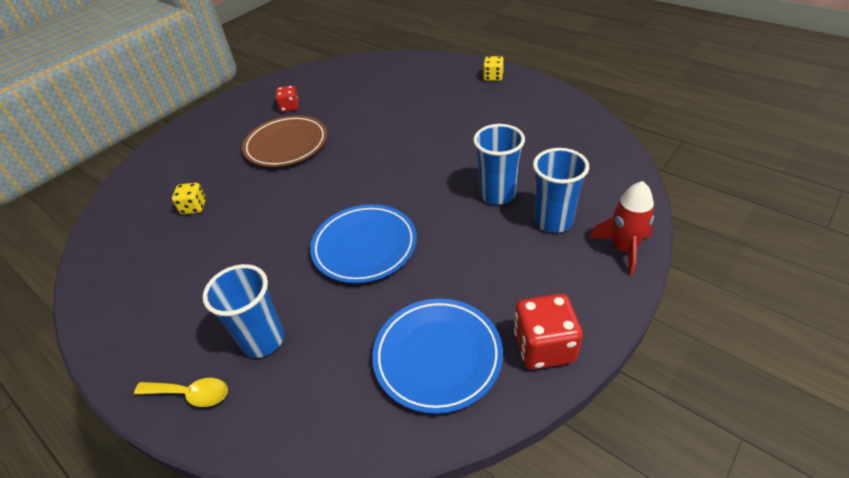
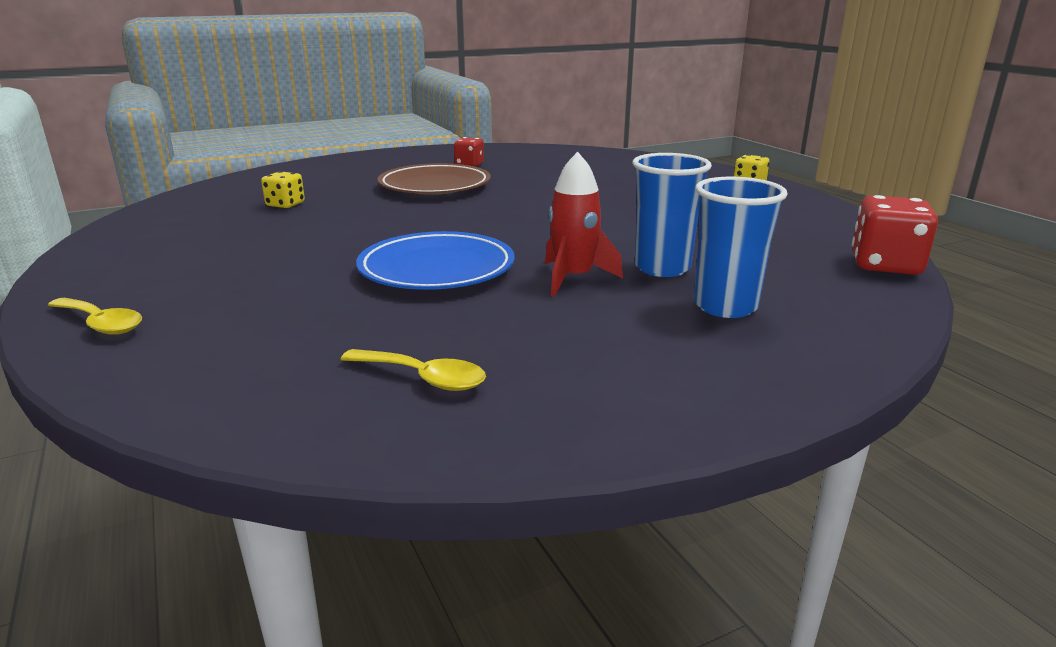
camera: 20 degrees right, 20 degrees down
(263, 340) = (230, 306): blue cup -> none
(437, 356) = (423, 378): blue plate -> yellow spoon
(544, 346) = (592, 414): red dice -> red dice (885, 265)
(623, 249) = (822, 356): red rocket -> red rocket (573, 278)

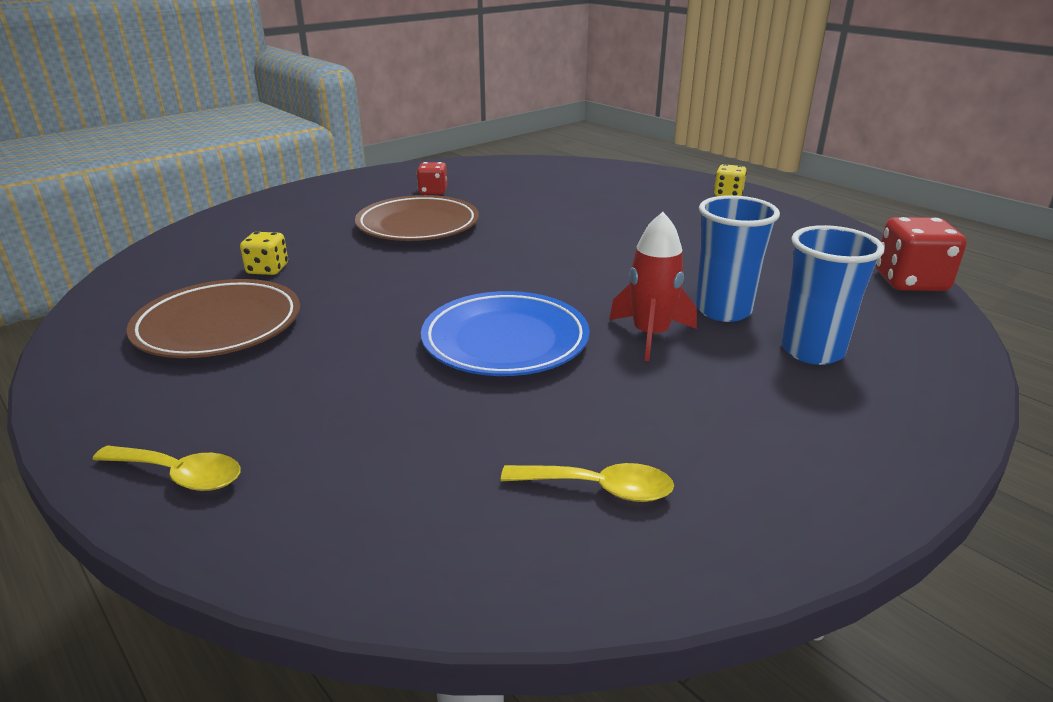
camera: 15 degrees left, 5 degrees up
(215, 236) = (218, 326): none -> brown plate

